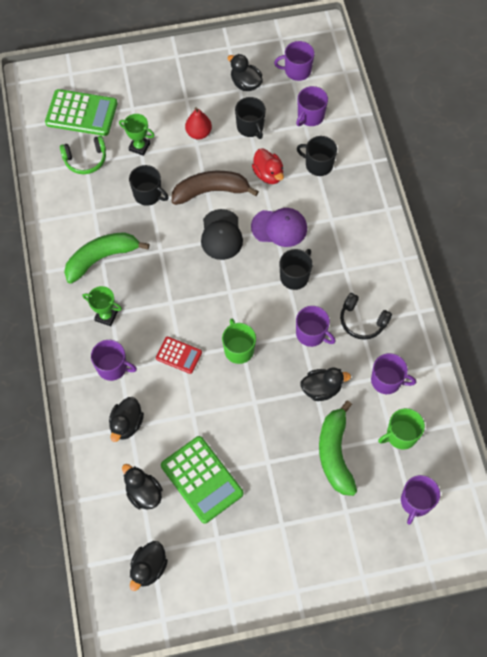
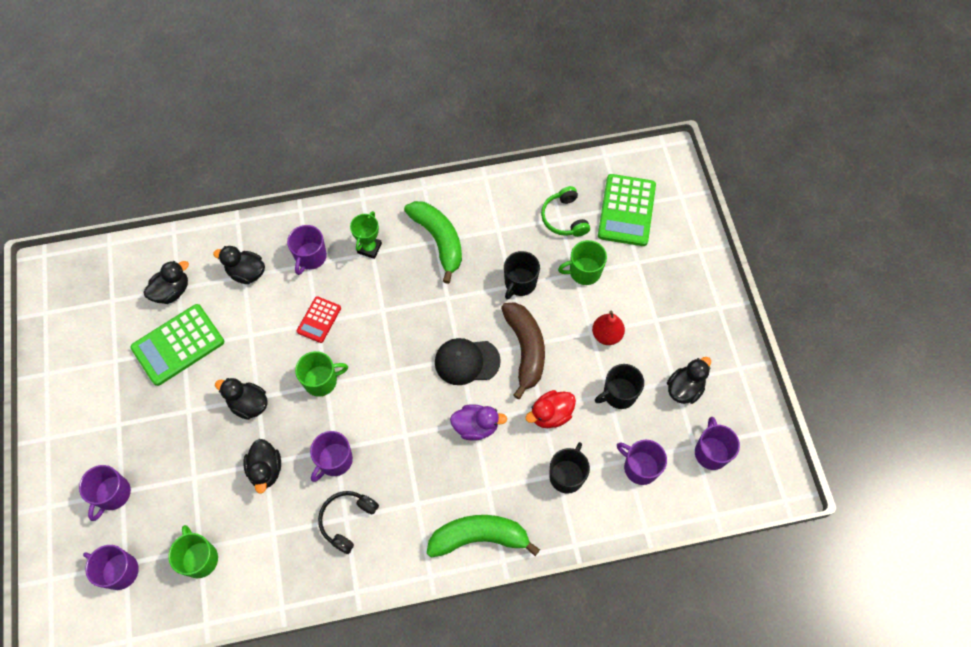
camera: 90 degrees right, 0 degrees up
(139, 147) = (584, 271): green trophy -> green mug
(149, 568) = (96, 298): black duck -> black duck (248, 404)
(279, 227) = (476, 426): purple cap -> purple duck
(295, 276) = (410, 443): black mug -> none
(335, 453) = (188, 482): green banana -> green banana (479, 537)
(387, 381) = (268, 546): purple mug -> purple mug (113, 494)

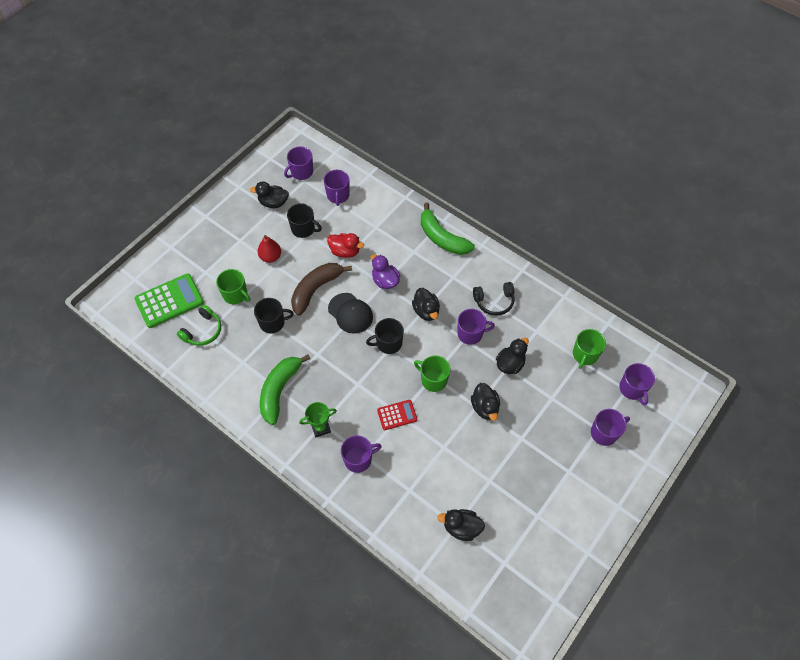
camera: 130 degrees left, 5 degrees down
(178, 345) = (491, 485): green calculator -> none
(246, 273) = (405, 490): black duck -> black duck (426, 311)
(567, 475) = (372, 223): black mug -> black mug (388, 343)

